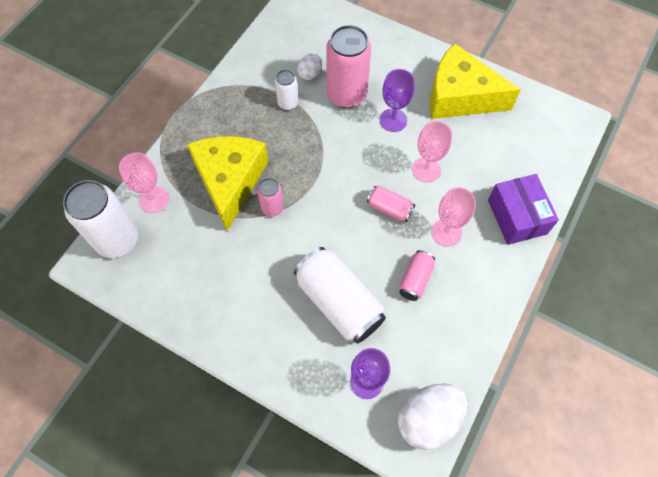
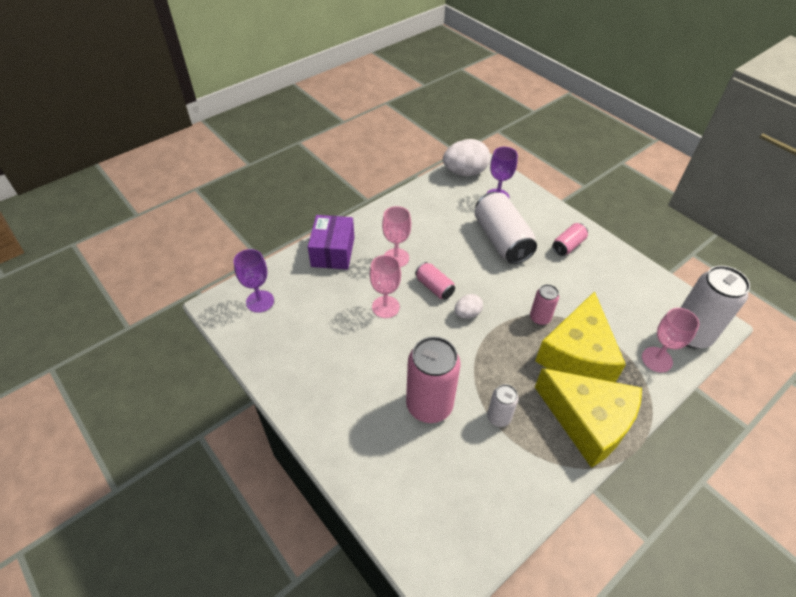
camera: 160 degrees left, 15 degrees down
(310, 73) = (461, 447): white egg -> white egg (467, 314)
(393, 120) = (392, 361): purple goblet -> purple goblet (260, 301)
(415, 279) = (437, 237): pink can -> pink can (568, 246)
(460, 96) = (310, 364): yellow cheese -> yellow cheese (588, 421)

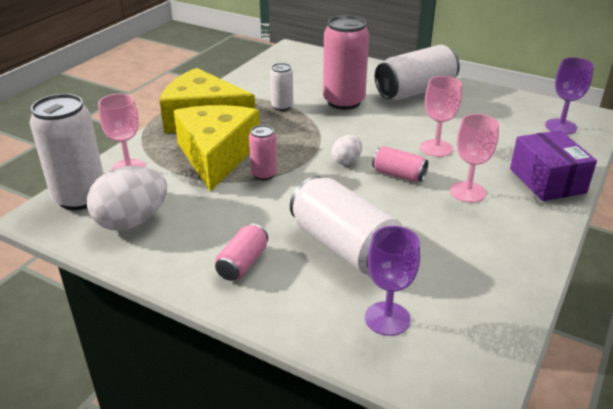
camera: 160 degrees right, 15 degrees down
(341, 401) = (415, 91): none -> white can
(465, 172) = (477, 356): white egg -> white egg (132, 221)

